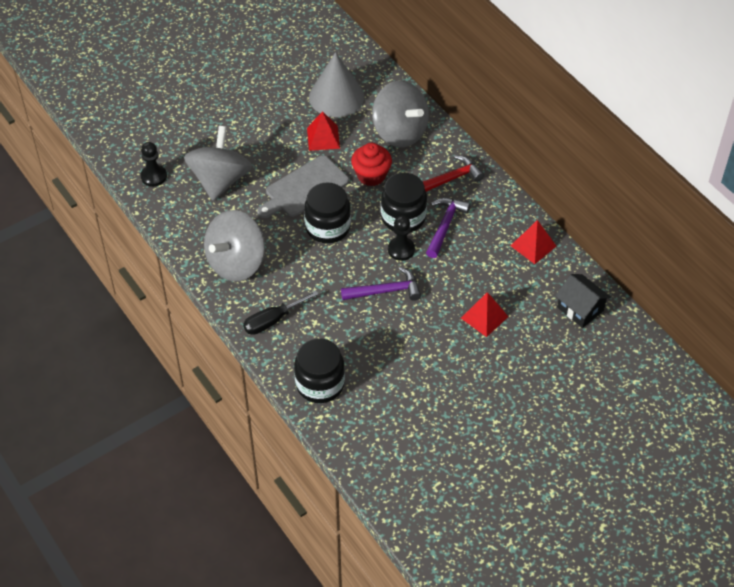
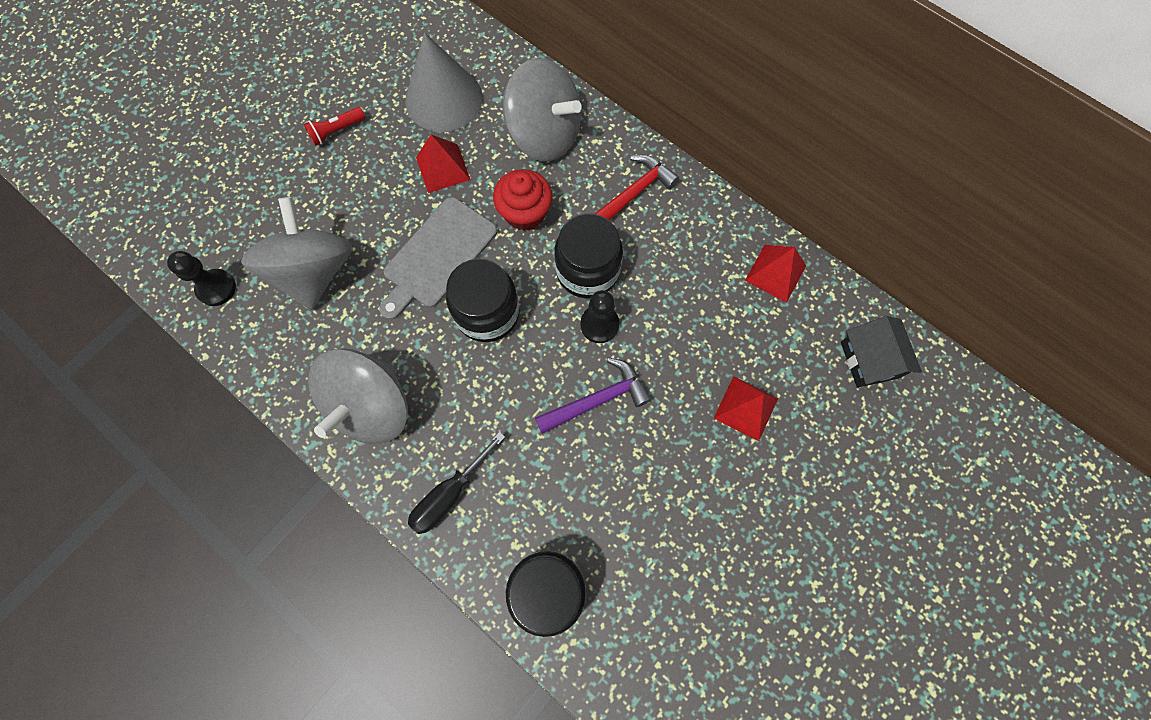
camera: 15 degrees left, 20 degrees up
(257, 102) = (337, 131): none -> red flashlight
(445, 226) = (648, 270): purple hammer -> none
(580, 309) = (869, 360): black house -> black house turned 45 degrees clockwise

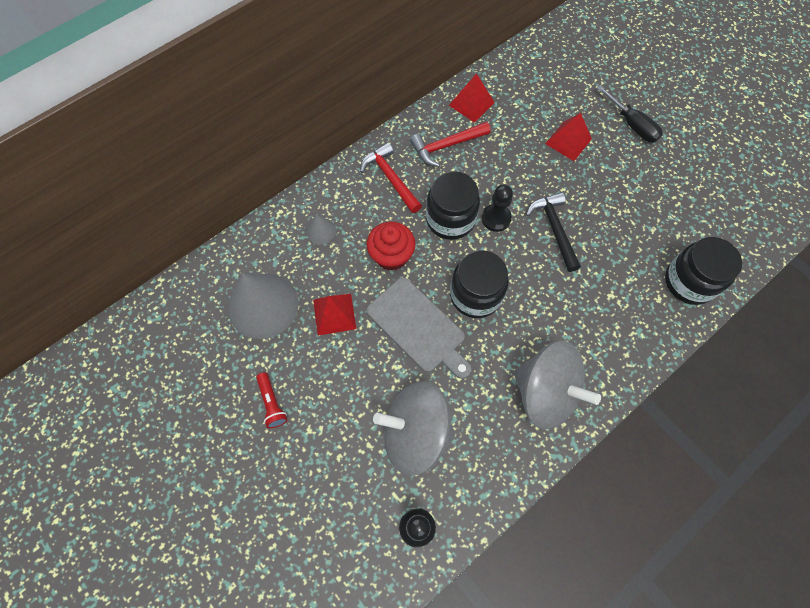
camera: 80 degrees left, 5 degrees down
(449, 494) = (620, 340): black screwdriver -> black screwdriver (632, 125)
(544, 135) = (321, 231): grey spinning top -> grey cone
(597, 399) = (554, 229): purple hammer -> black hammer
(697, 251) = (446, 146): none -> red hammer
(869, 360) = (541, 67): black house -> none

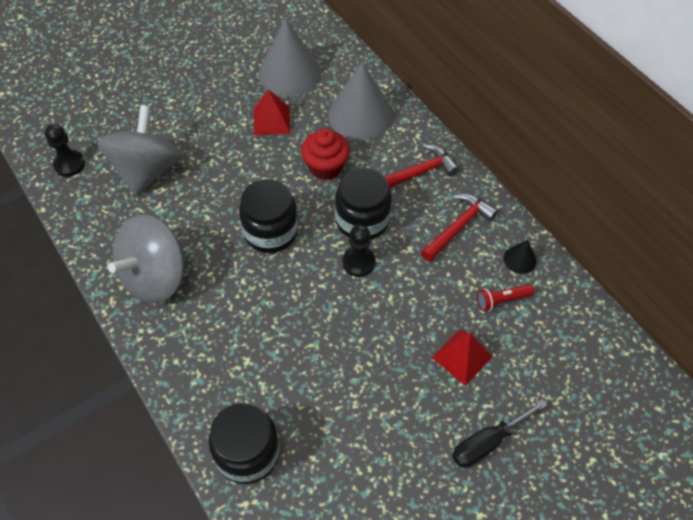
camera: 95 degrees right, 10 degrees down
(272, 403) = (200, 77): red flashlight -> red flashlight (502, 300)
(321, 231) = (360, 115): grey cone -> grey cone, size x2.24
(418, 327) = (245, 181): grey cutting board -> none
(446, 146) = (458, 227): red hammer -> red hammer turned 60 degrees clockwise
(471, 103) = (520, 259): red pyramid -> black cone
(554, 229) = (338, 318): black hammer -> none

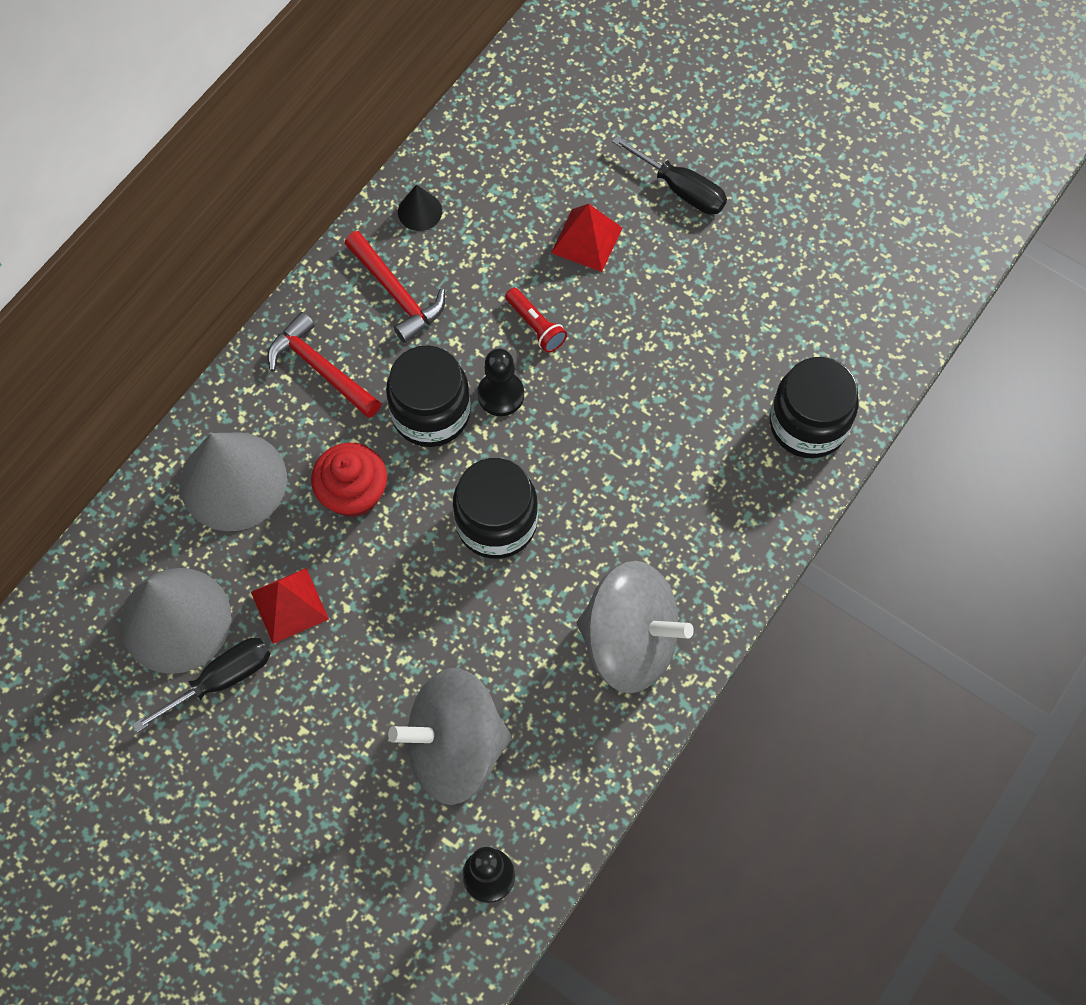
camera: 110 degrees left, 10 degrees up
(245, 83) = (221, 680): none -> black screwdriver
(458, 227) = (396, 293): red hammer -> red hammer turned 150 degrees counterclockwise
(502, 300) = (490, 217): red flashlight -> red flashlight (535, 326)

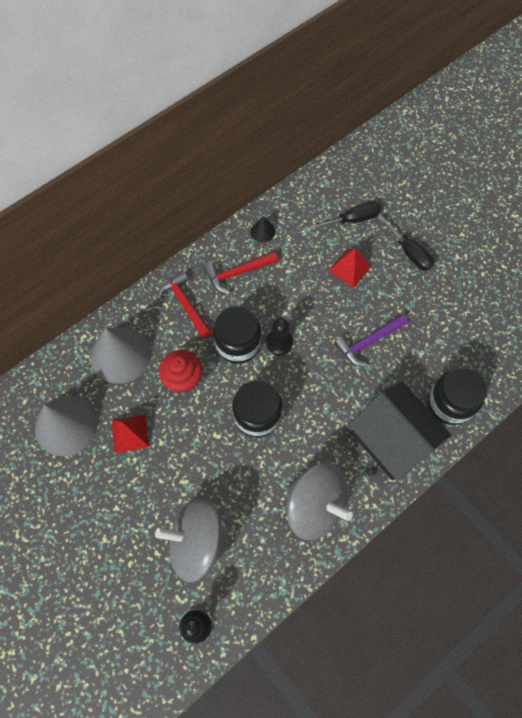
camera: 15 degrees right, 0 degrees up
(221, 680) = (80, 466): black screwdriver -> black screwdriver (353, 219)
(396, 293) = (237, 273): red hammer -> red hammer turned 90 degrees clockwise
(535, 326) = (309, 309): red flashlight -> none
(649, 357) = (368, 342): none -> purple hammer
(727, 505) = (392, 439): none -> black house

